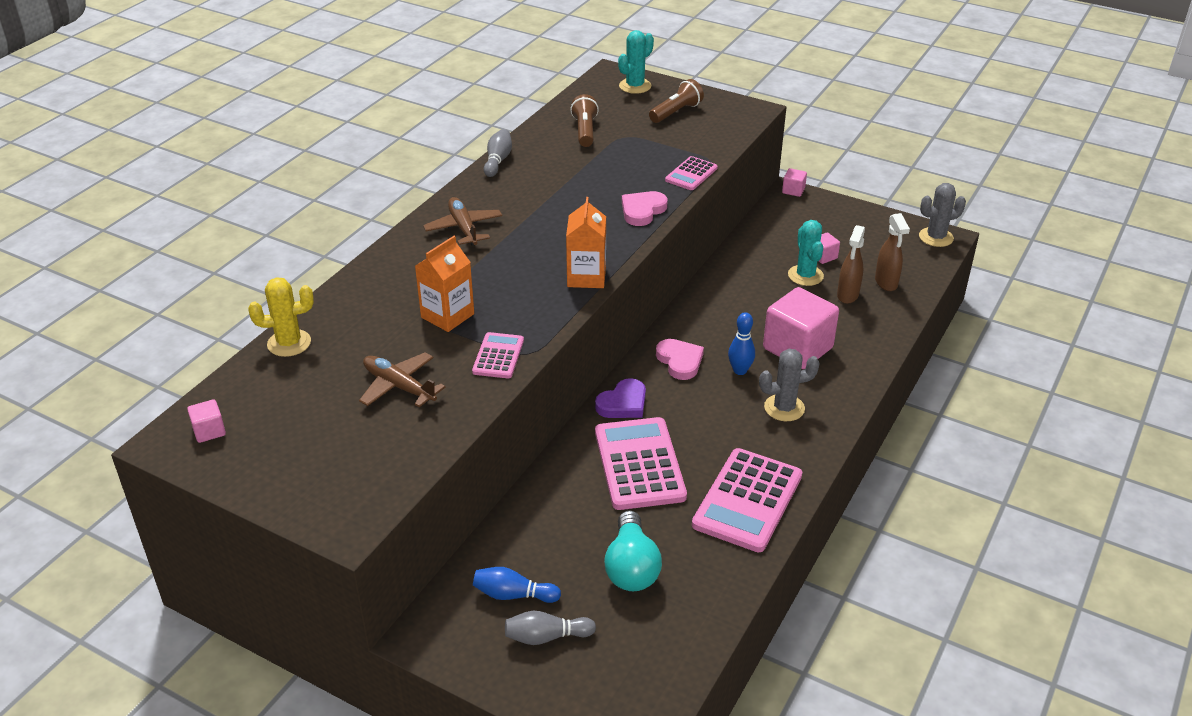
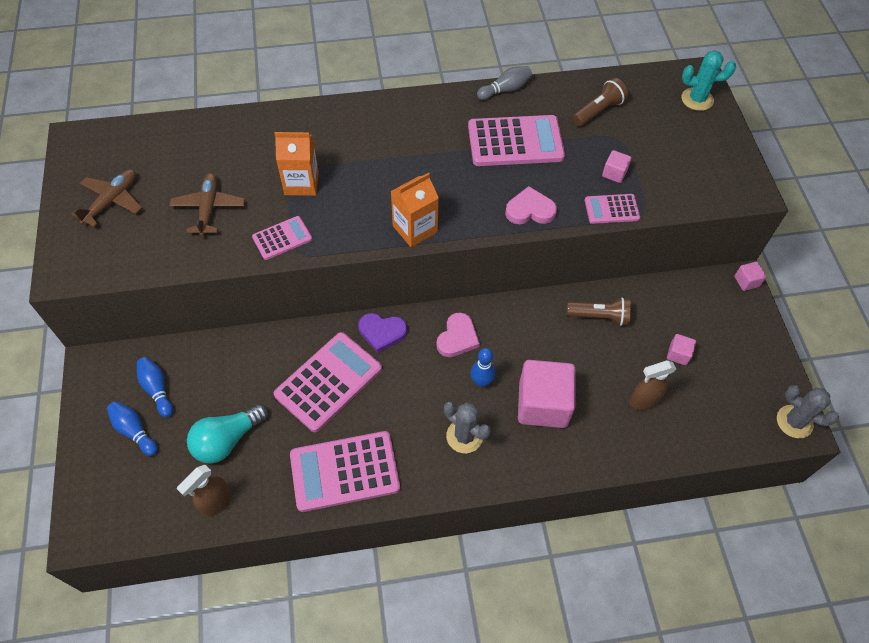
camera: 50 degrees right, 20 degrees up
(209, 431) = (98, 150): pink cube -> pink cube (614, 173)
(289, 343) = (206, 126): yellow cactus -> none
(463, 228) = (406, 126): brown plane -> brown plane (112, 201)
(546, 637) = (134, 431): grey bowling pin -> blue bowling pin
(561, 183) = (515, 142): none -> pink calculator
(676, 112) = (689, 147): brown flashlight -> brown flashlight (599, 316)
(805, 275) = (640, 356): turquoise cactus -> none
(886, 283) = (688, 419): brown spray bottle -> brown spray bottle (216, 503)

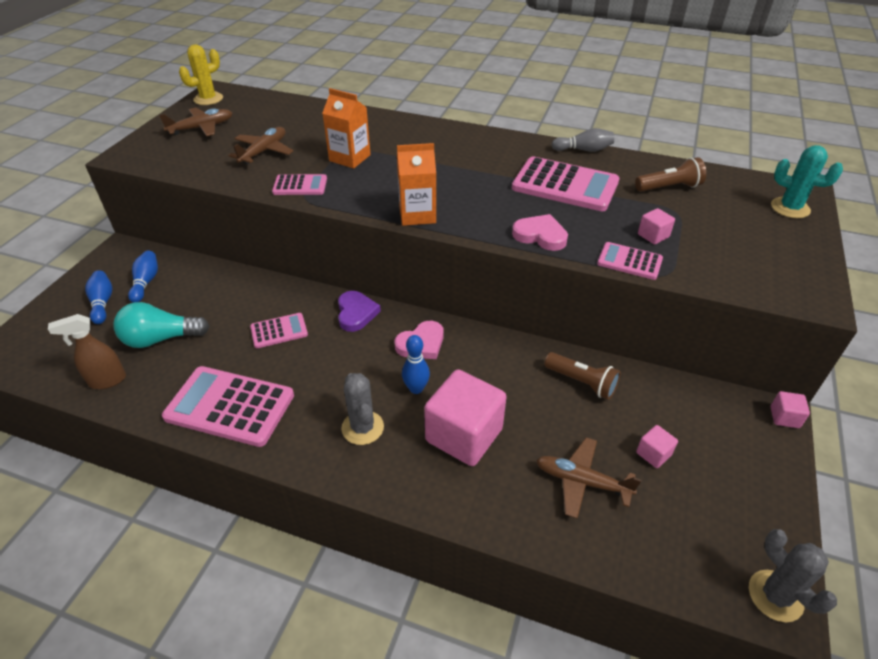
camera: 30 degrees right, 15 degrees down
(79, 155) = (208, 99): none -> yellow cactus
(328, 381) = (279, 331): pink calculator -> pink calculator, size x0.53
(382, 332) = (356, 313): purple heart -> purple heart turned 135 degrees counterclockwise
(643, 401) = (581, 481): brown spray bottle -> brown plane

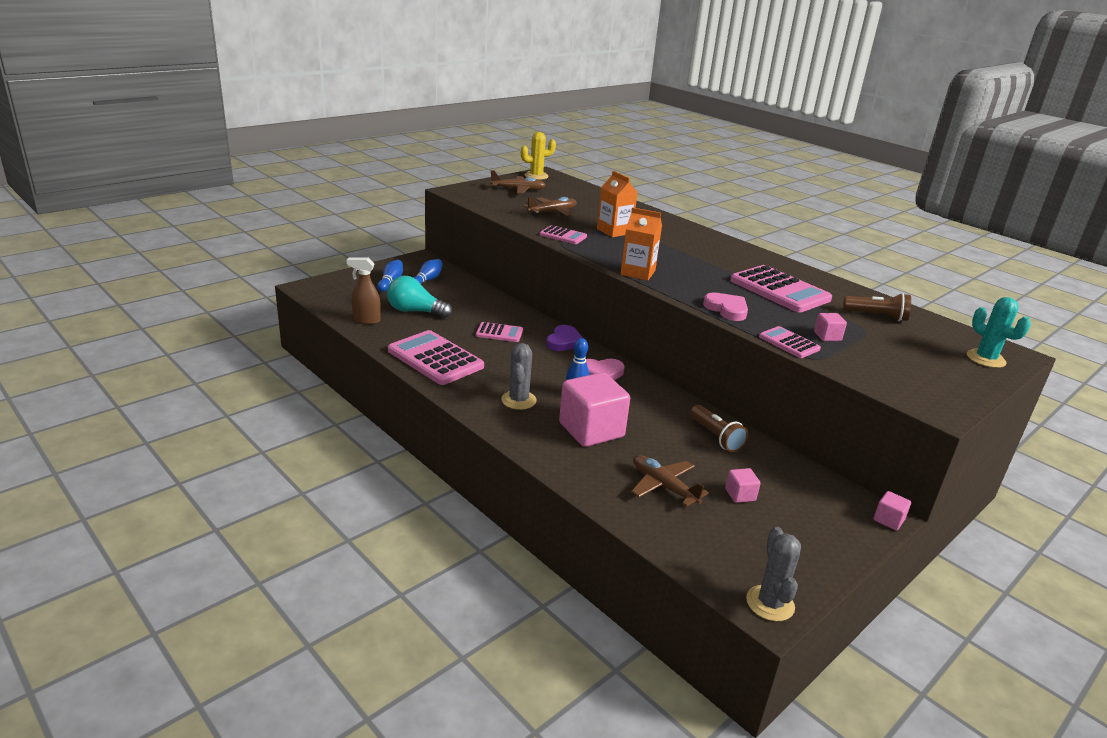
camera: 25 degrees right, 15 degrees down
(583, 150) = (820, 276): grey bowling pin -> none

